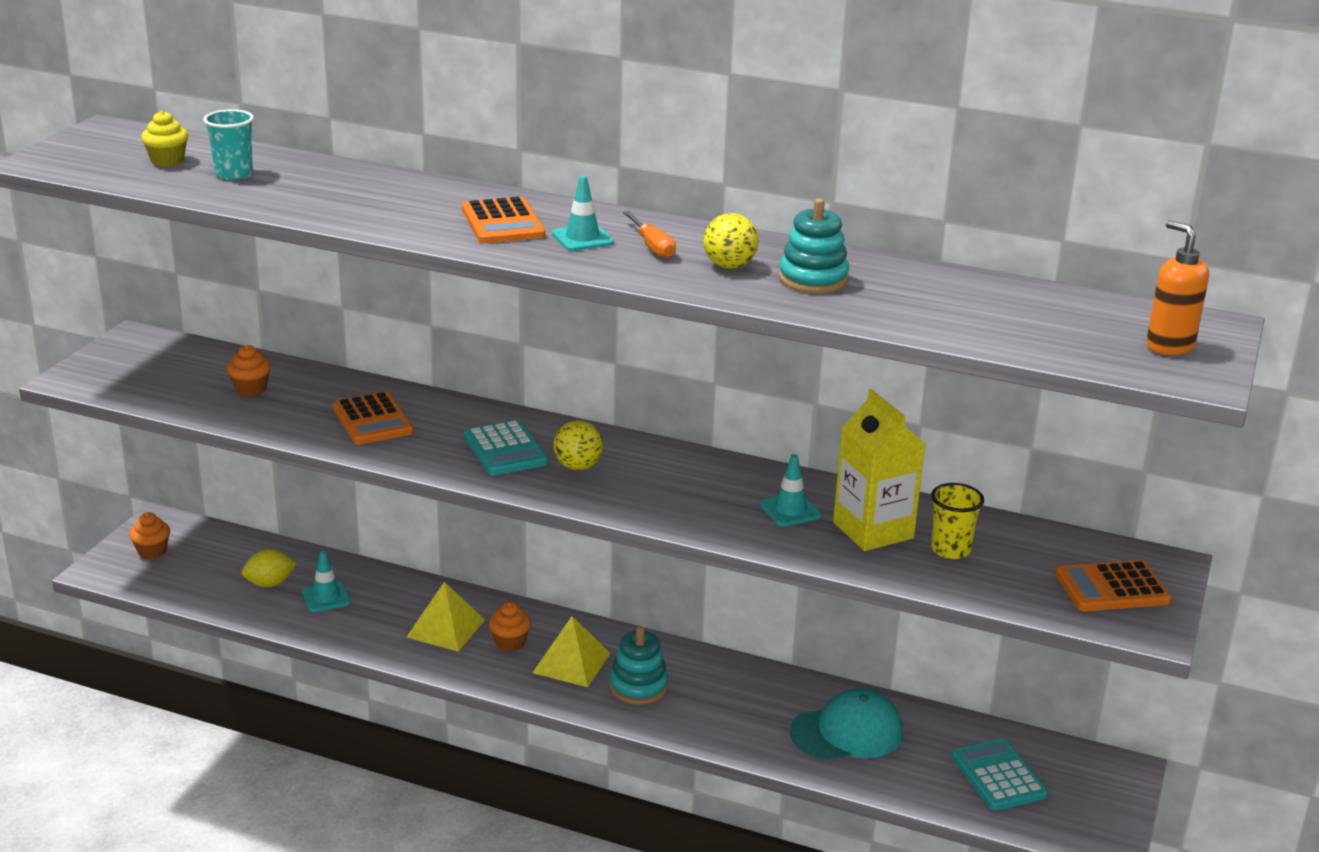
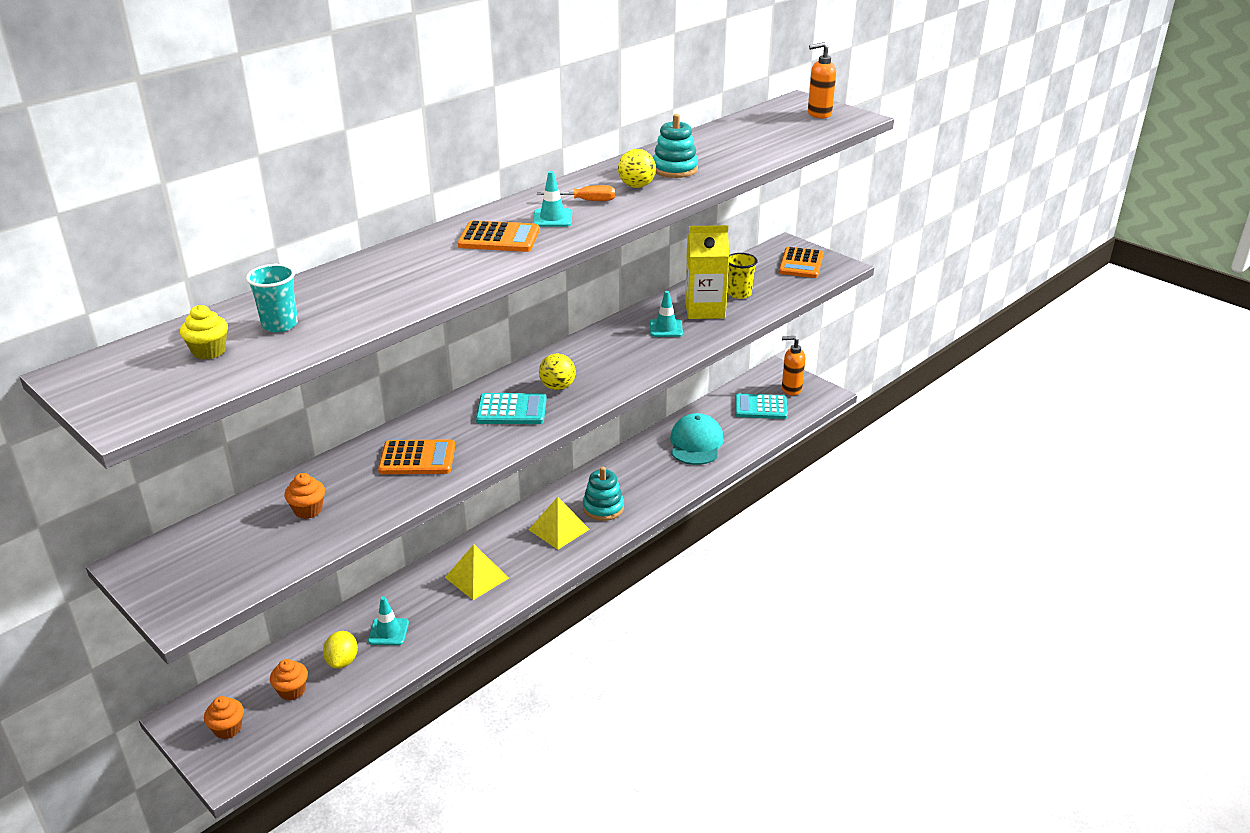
camera: 65 degrees left, 5 degrees up
(510, 642) = (516, 551): orange cupcake -> orange cupcake (292, 691)
(1081, 798) = (791, 389): none -> orange soap dispenser

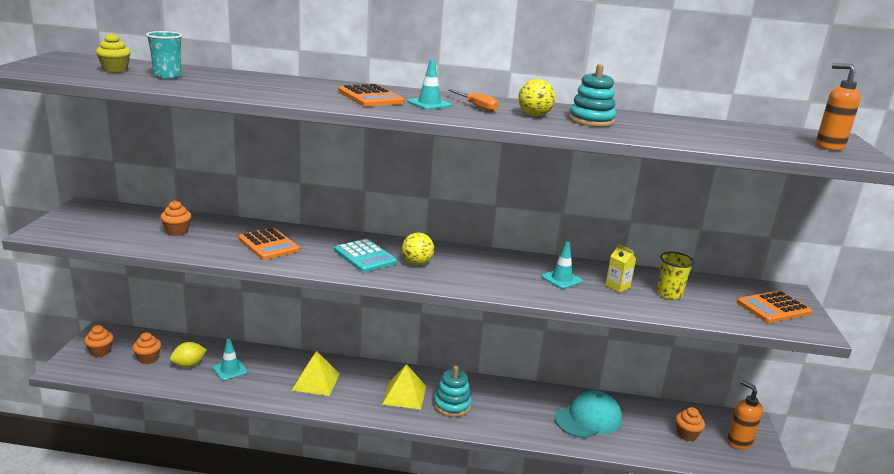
camera: 50 degrees right, 10 degrees down
(705, 310) = (617, 287): yellow carton -> yellow carton, size x0.47
(760, 407) = (686, 434): turquoise calculator -> orange cupcake

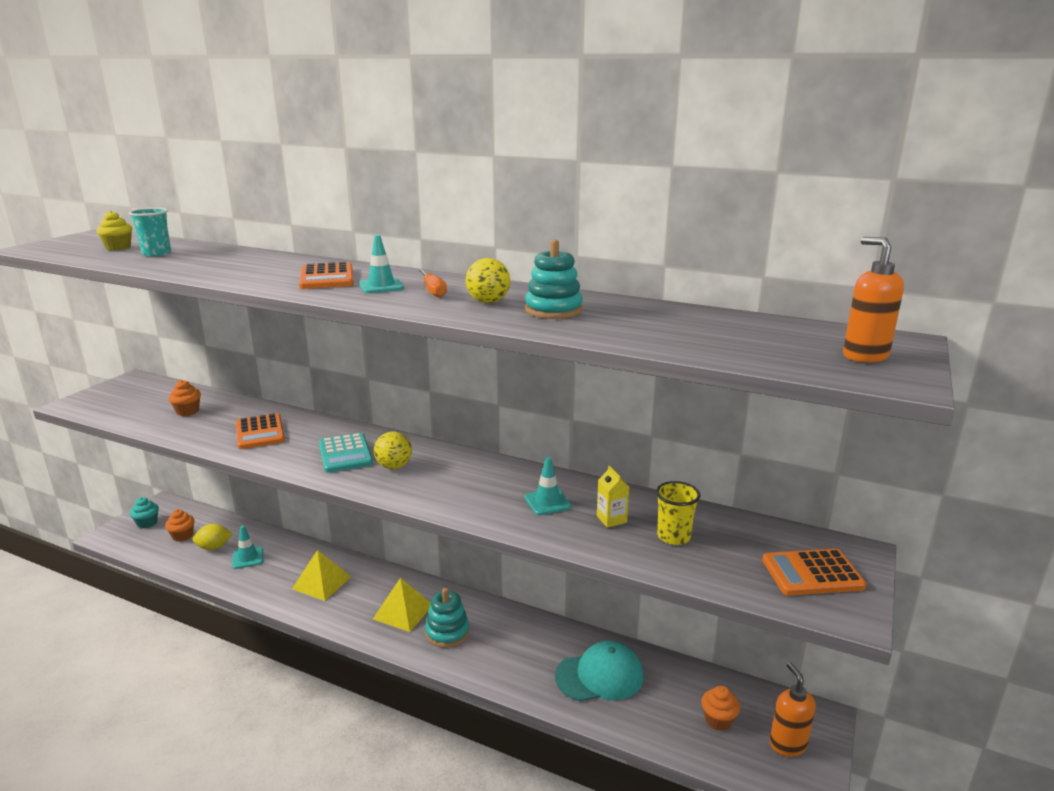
camera: 20 degrees right, 0 degrees up
(100, 352) = (147, 523): orange cupcake -> turquoise cupcake

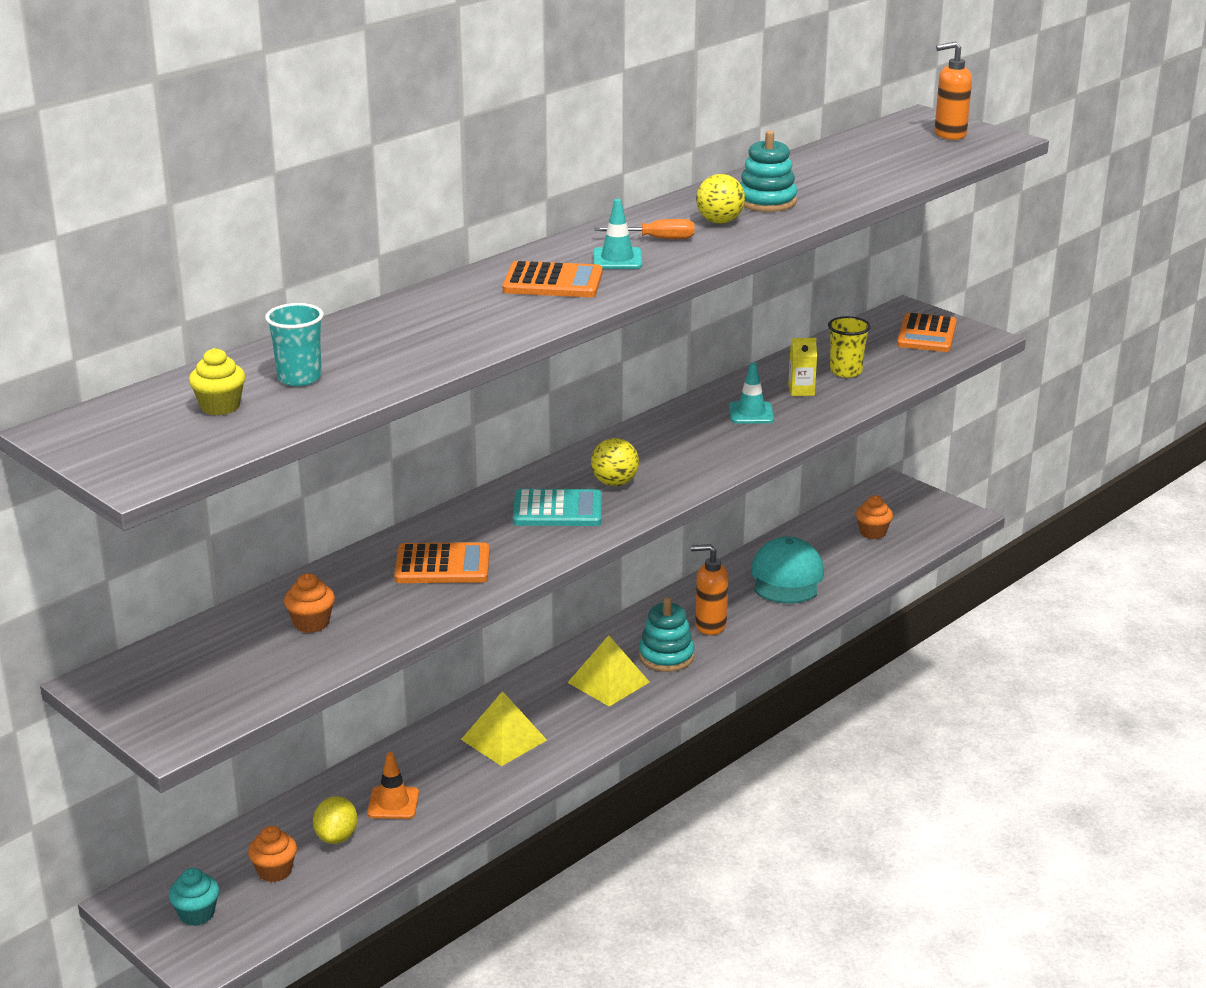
camera: 70 degrees left, 5 degrees up
(248, 558) = (393, 803): turquoise traffic cone -> orange traffic cone
(787, 744) = (914, 510): orange soap dispenser -> orange soap dispenser (710, 626)

